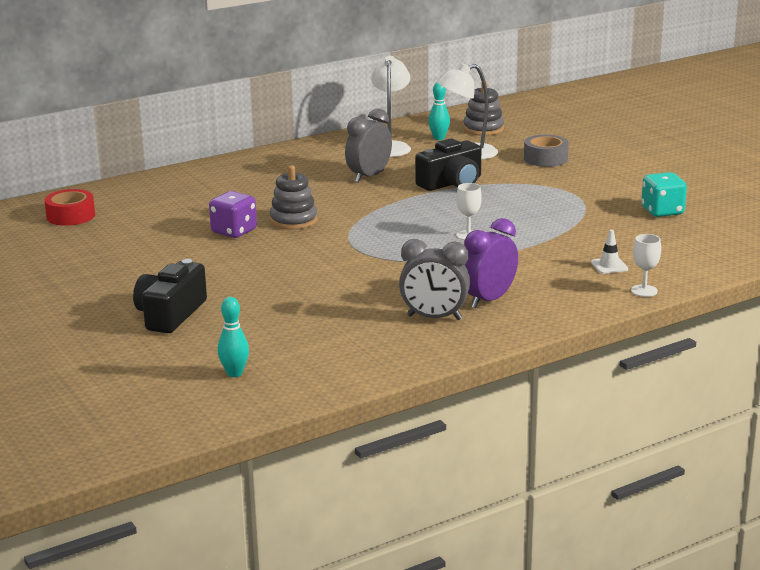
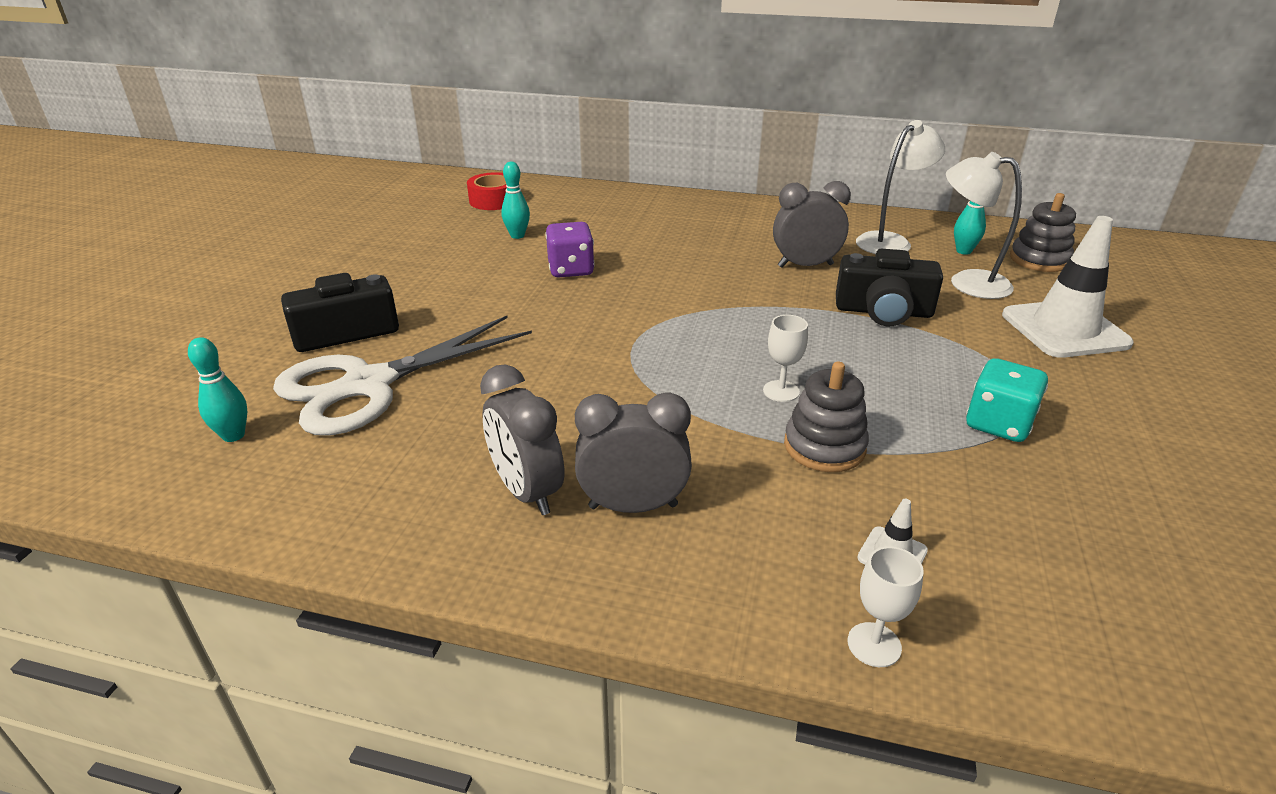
camera: 45 degrees right, 10 degrees up
(148, 228) = (517, 235): none -> turquoise bowling pin
(253, 325) = (368, 385): none -> white scissors
(293, 220) = (641, 282): grey stacking toy -> grey stacking toy (824, 447)
(489, 300) = (633, 506): purple clock -> grey clock
(545, 159) = (1064, 329): grey tape -> white traffic cone
(662, 211) = (1137, 500): turquoise dice -> turquoise dice (998, 424)

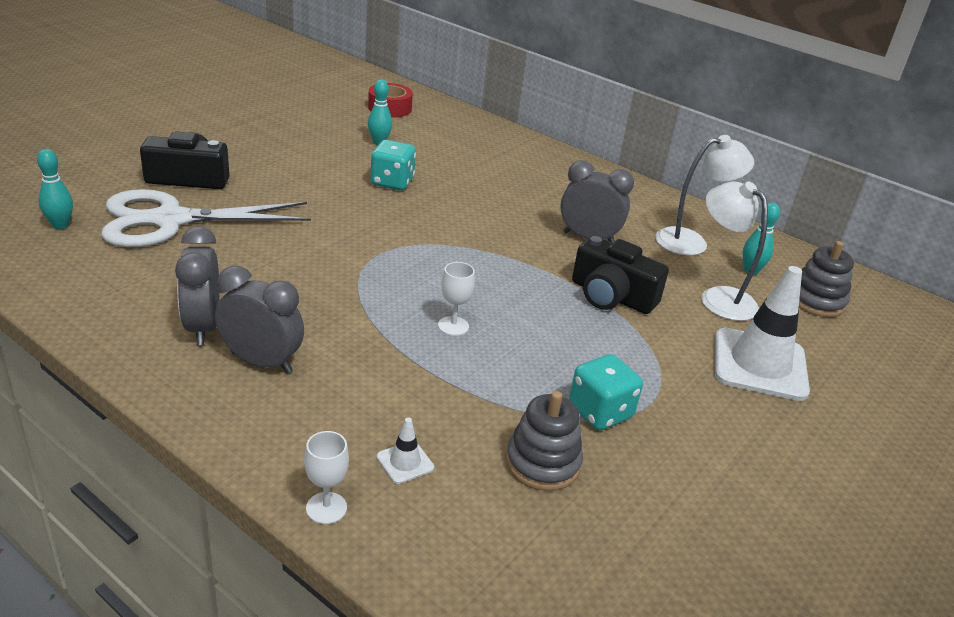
camera: 20 degrees right, 0 degrees up
(571, 270) = (392, 182): purple dice -> turquoise dice
(824, 447) = (440, 376): grey stacking toy -> grey stacking toy (542, 463)

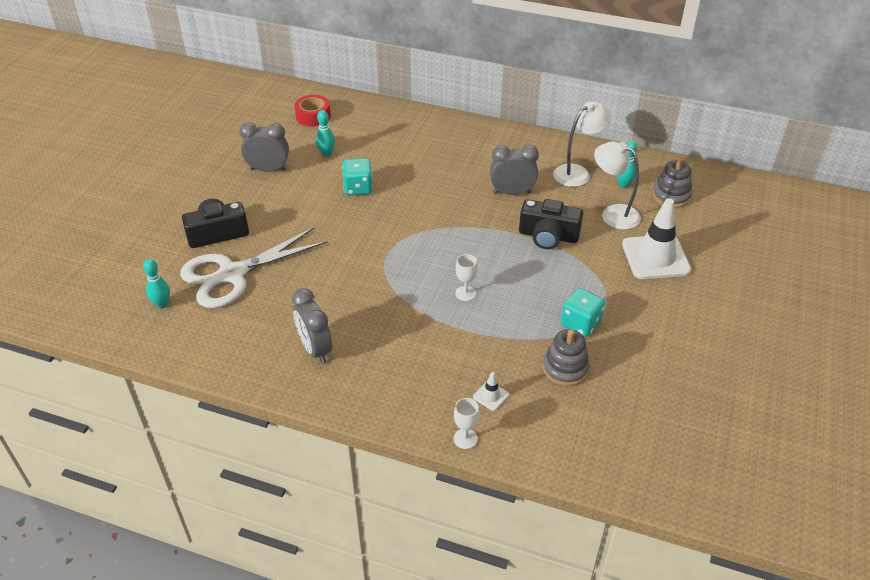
camera: 15 degrees left, 10 degrees up
(261, 362) = (368, 361): grey clock -> grey clock (268, 170)

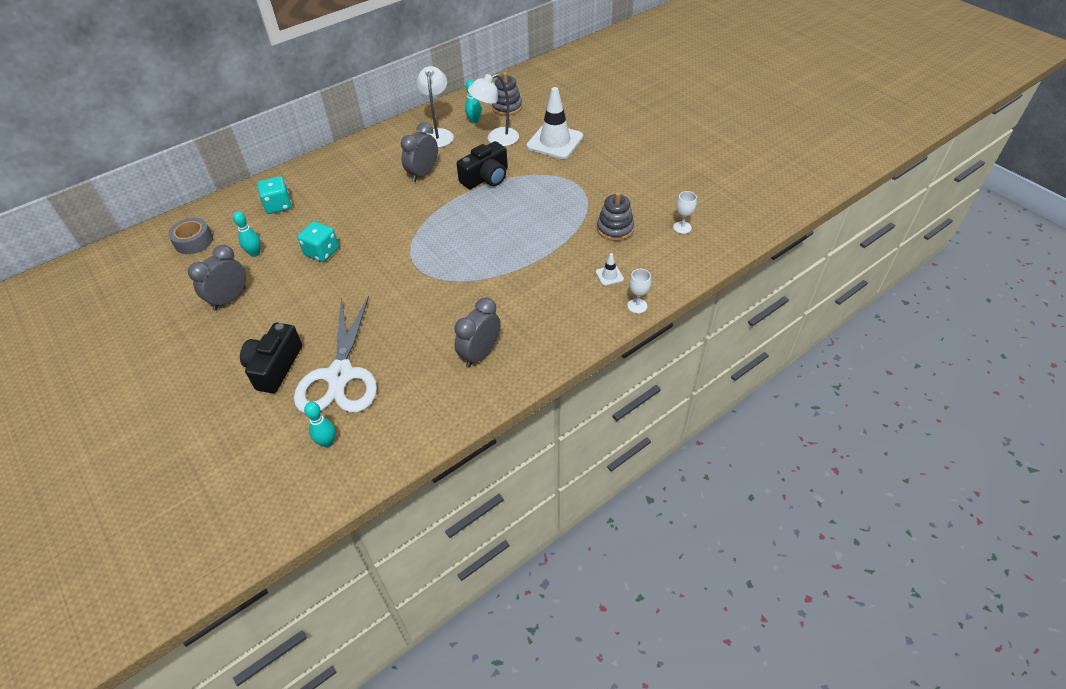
camera: 55 degrees left, 5 degrees up
(313, 116) = (193, 241): red tape -> grey tape
(315, 349) = (480, 354): grey clock -> grey clock turned 120 degrees clockwise
(465, 293) = (501, 244): white goblet -> white goblet (682, 227)
(580, 323) = (582, 203): turquoise dice -> turquoise dice (278, 206)

